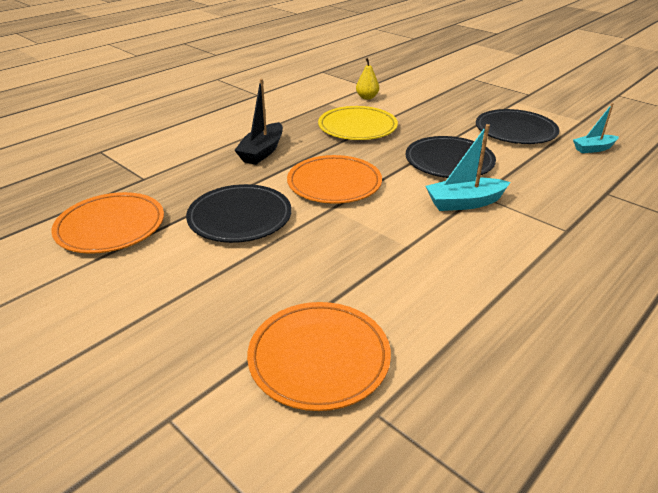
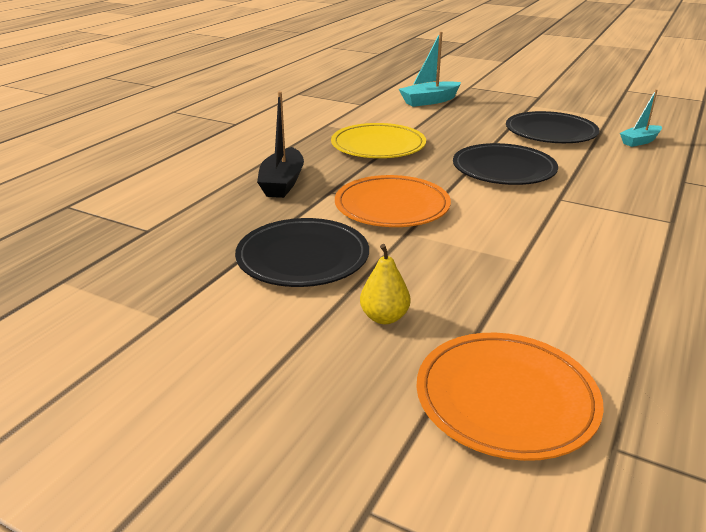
camera: 15 degrees left, 5 degrees down
(110, 227) = (137, 292): orange plate -> none
(367, 97) = (368, 115): yellow pear -> yellow pear (384, 317)
(464, 203) = (549, 208): turquoise boat -> turquoise boat (429, 101)

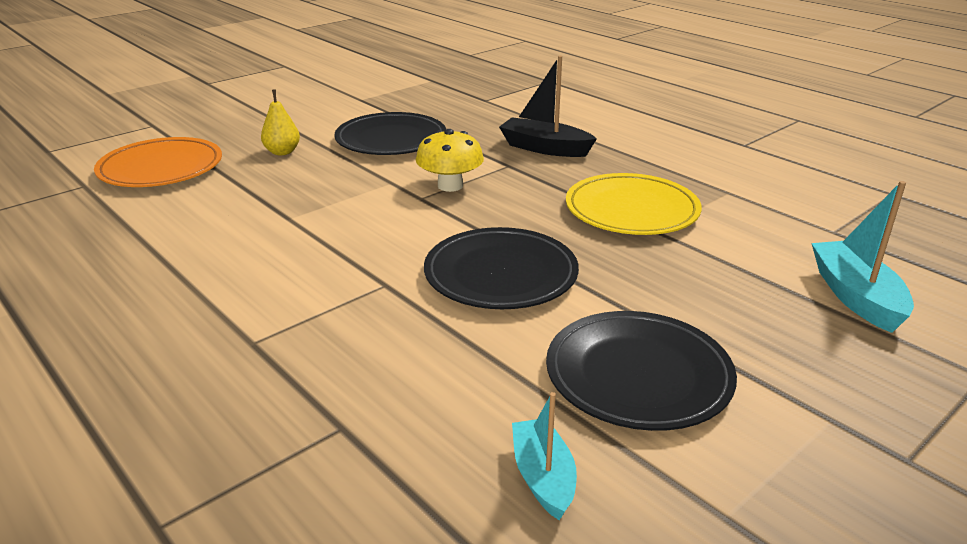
camera: 110 degrees right, 0 degrees up
(392, 206) = (450, 186): orange plate -> yellow mushroom

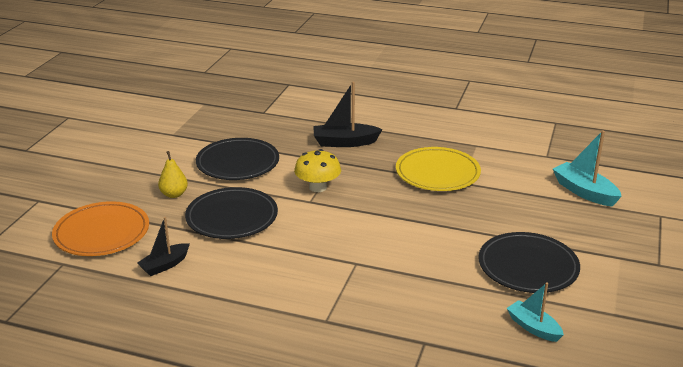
camera: 30 degrees left, 0 degrees up
(171, 217) = (165, 265): none -> black boat
(500, 274) = (410, 236): black plate -> black plate (232, 217)

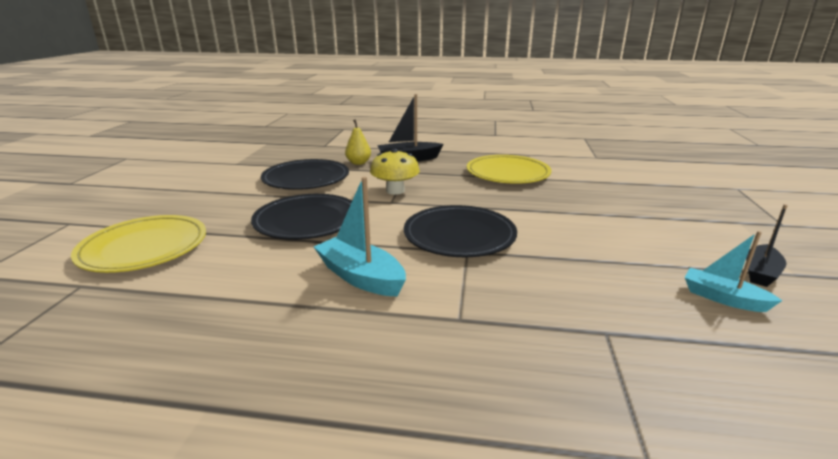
camera: 10 degrees left, 5 degrees down
(102, 233) = (144, 248): orange plate -> yellow plate
(165, 265) = (226, 274): black boat -> black boat (760, 273)
(174, 194) = (238, 207): yellow pear -> yellow pear (358, 163)
(528, 266) = (657, 238): black plate -> black plate (459, 235)
(584, 192) = (652, 177): turquoise boat -> turquoise boat (361, 277)

